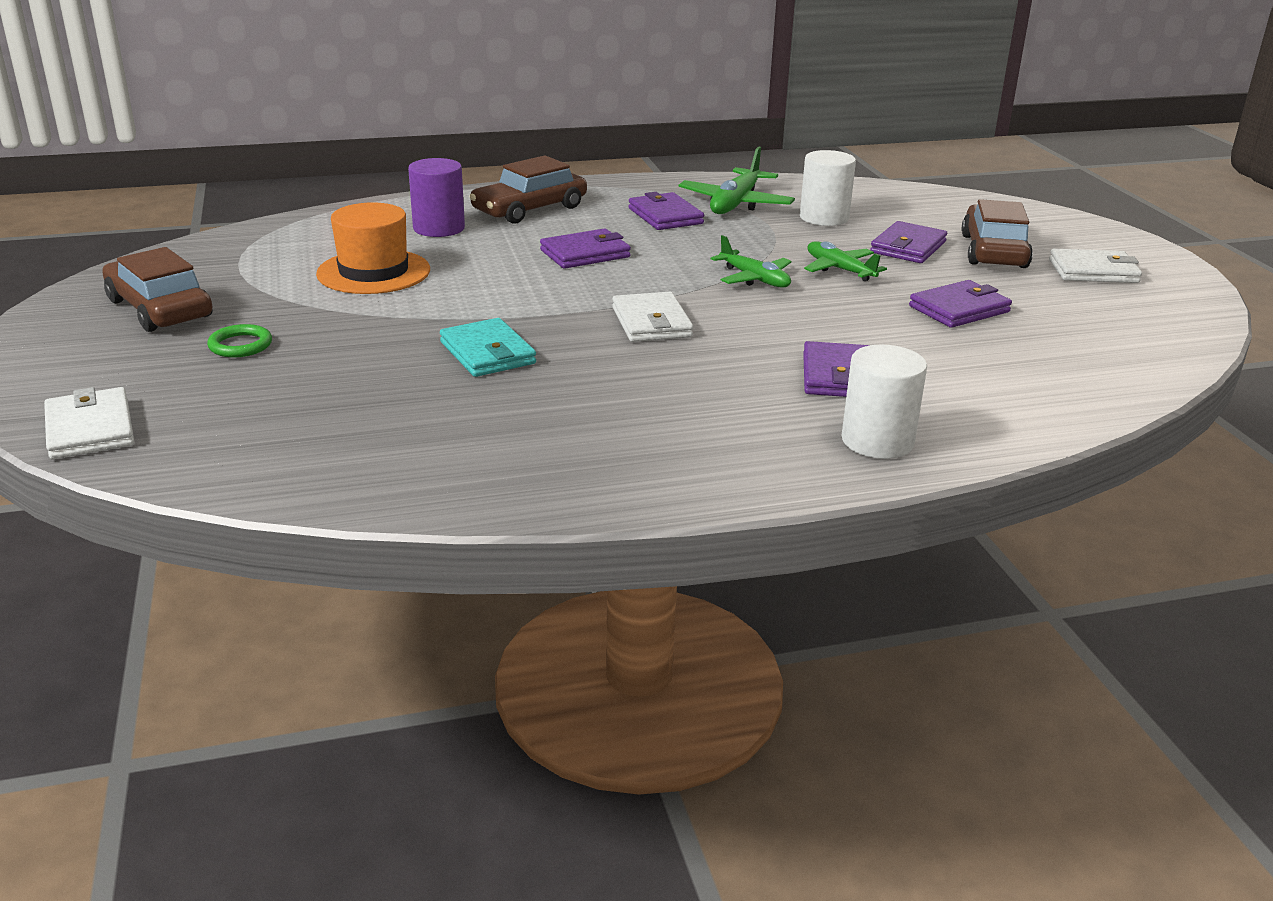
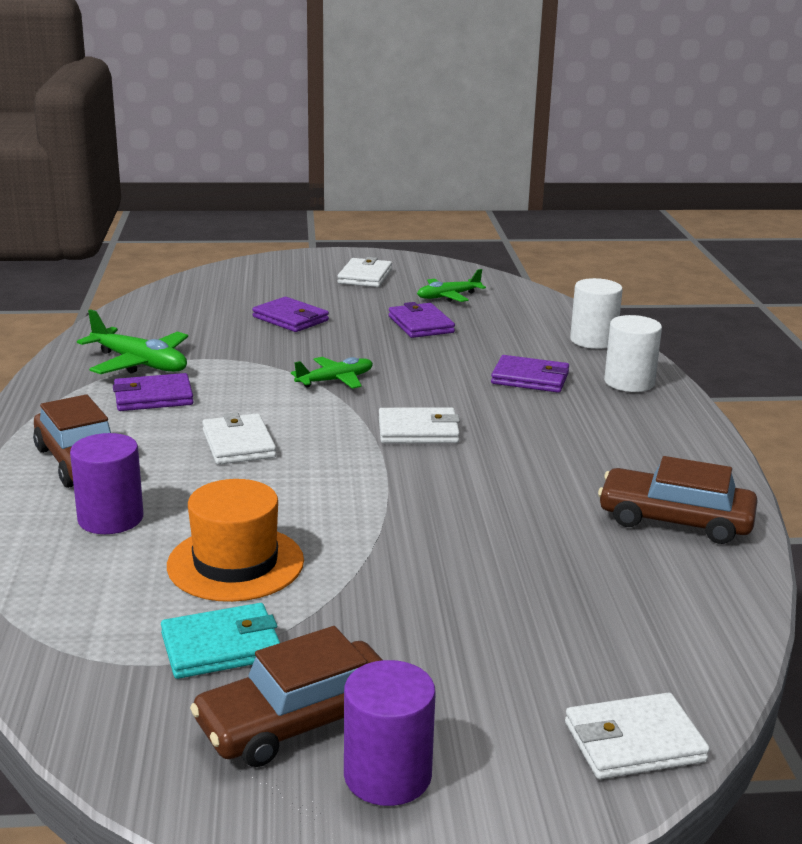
camera: 80 degrees left, 5 degrees down
(87, 340) = (387, 775): none -> purple cylinder
(240, 345) = (427, 650): green ring -> none
(487, 353) = (470, 507): turquoise wallet -> turquoise wallet (221, 646)
(585, 254) = (238, 444): purple wallet -> white wallet
(824, 217) = (202, 335): white cylinder -> white cylinder (593, 340)
(839, 269) = (328, 348): green plane -> green plane (448, 296)
(993, 251) = (313, 295): brown car -> brown car (675, 520)

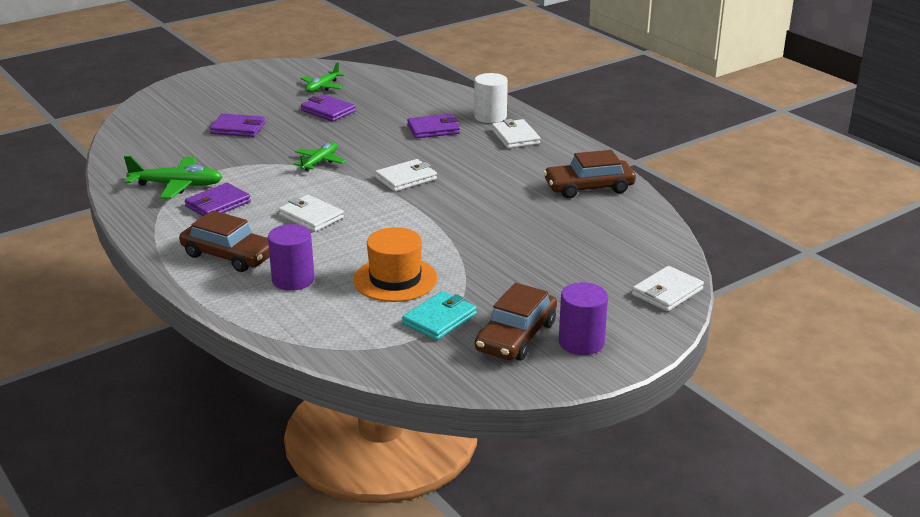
camera: 30 degrees left, 5 degrees up
(365, 276) = (249, 85): white wallet -> white wallet (515, 137)
(593, 340) = (443, 95): white cylinder -> none

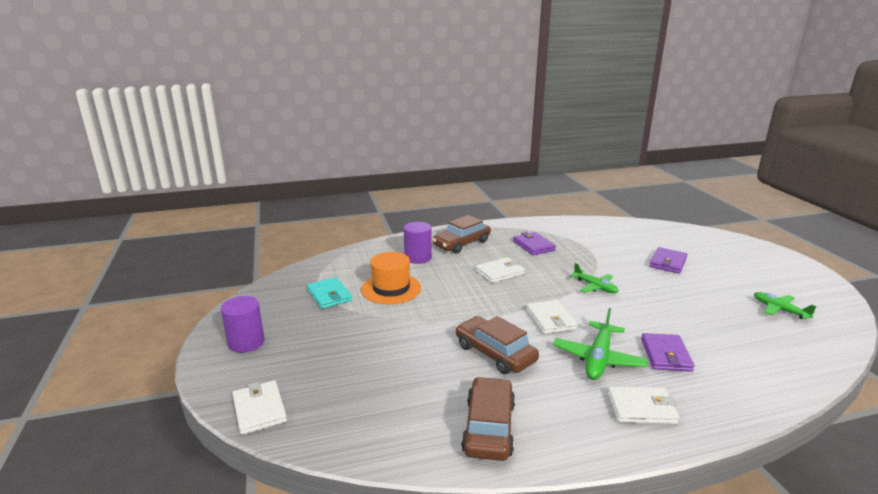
camera: 110 degrees right, 5 degrees down
(177, 185) = (567, 236): green plane -> green plane (598, 359)
(328, 111) = (712, 304): purple wallet -> none
(490, 117) = (706, 403): white cylinder -> none
(516, 336) = (282, 318): brown car -> brown car (495, 353)

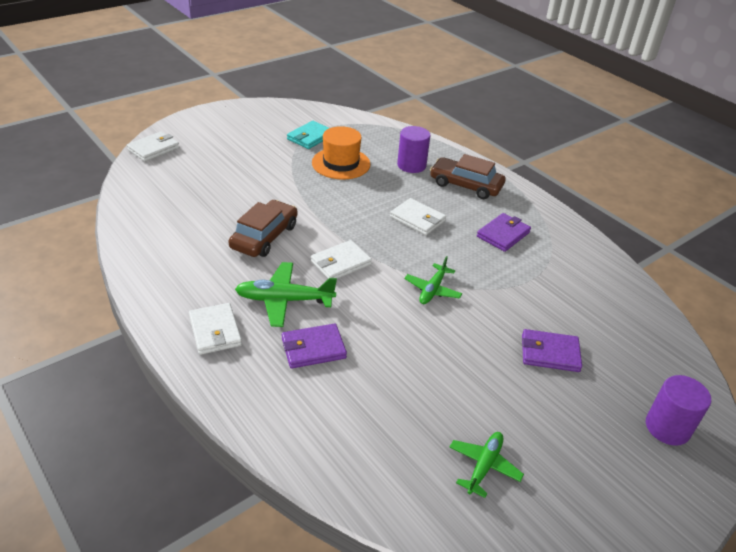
camera: 65 degrees right, 15 degrees up
(246, 342) = (226, 122): purple cylinder -> purple cylinder (667, 427)
(489, 427) = (163, 247): brown car -> none

